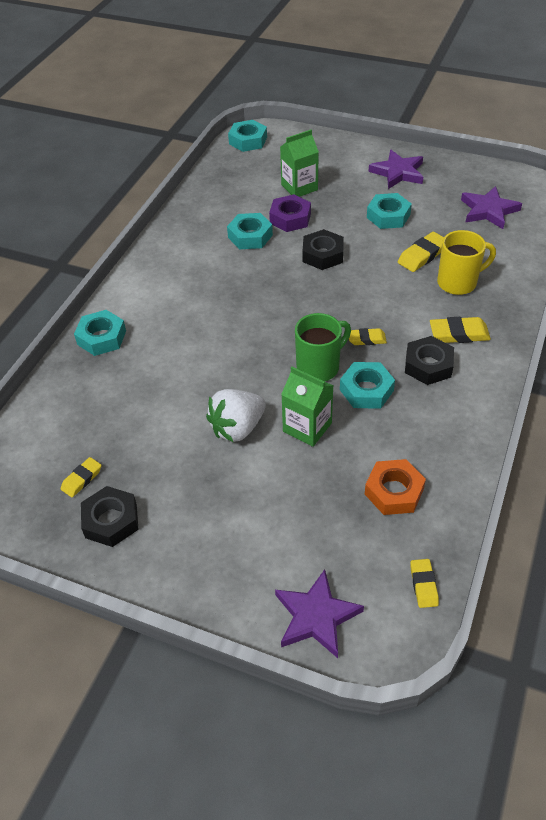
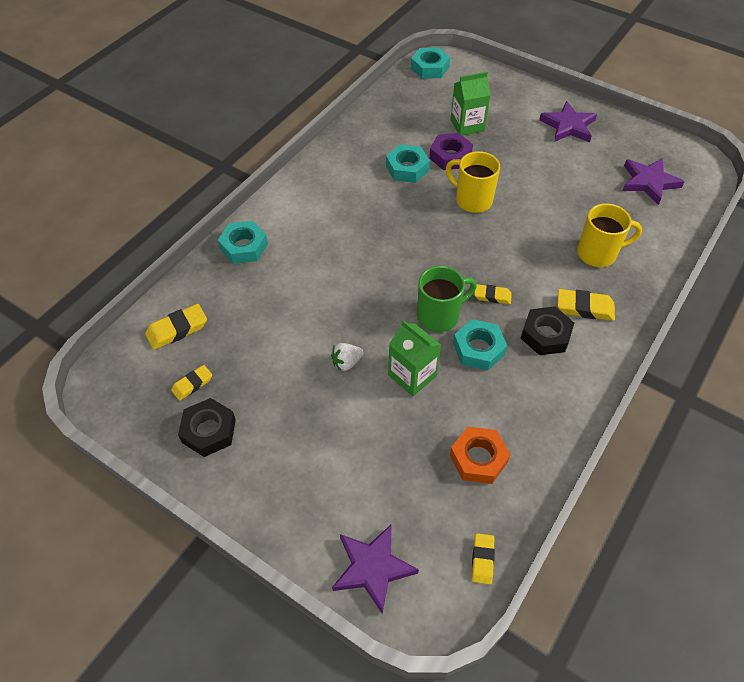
camera: 10 degrees right, 5 degrees up
(237, 428) = (346, 363): white strawberry -> white strawberry, size x0.56
(322, 255) = (472, 200): black nut -> yellow mug
(388, 216) = (546, 170): turquoise nut -> none
(422, 255) = (570, 218): yellow eraser -> yellow eraser (177, 330)

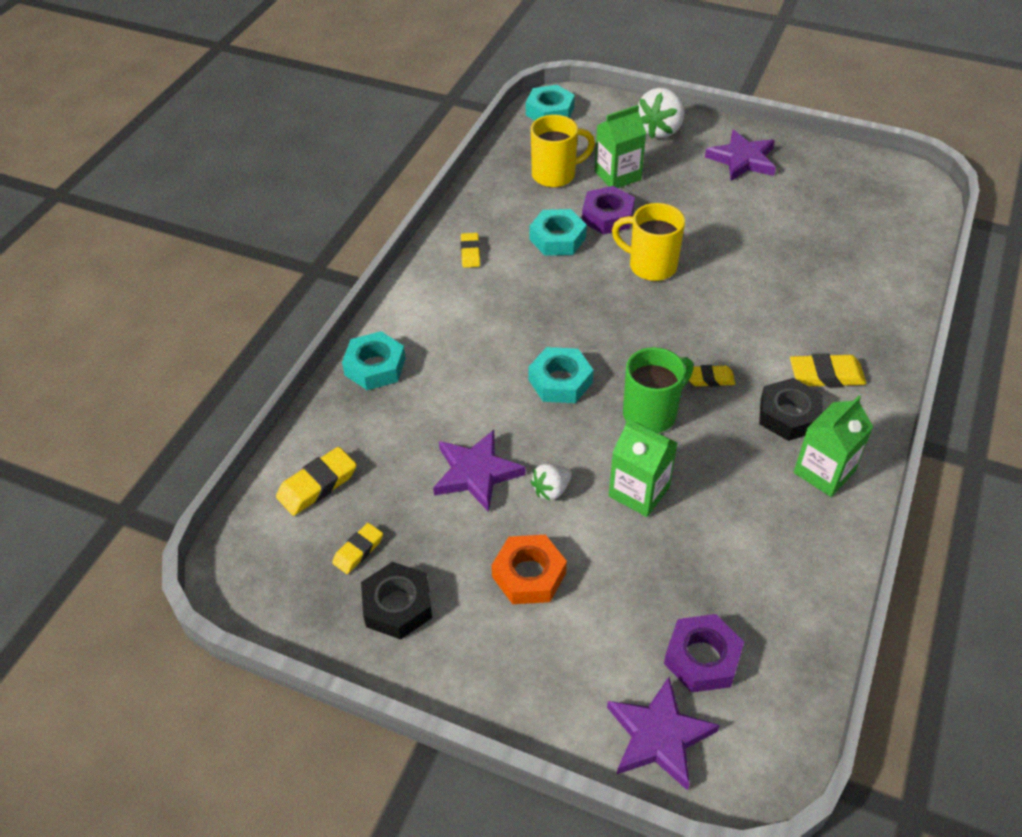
camera: 10 degrees left, 5 degrees down
(423, 514) = (702, 658): none -> purple nut
(478, 349) = (712, 445): turquoise nut -> turquoise nut (560, 381)
(478, 458) = (750, 578): orange nut -> orange nut (529, 575)
(482, 560) = (792, 700): yellow eraser -> yellow eraser (470, 253)
(510, 94) = (660, 130): none -> white strawberry
(560, 384) = (824, 472): none -> green carton
(598, 253) = (823, 308): yellow mug -> yellow mug (555, 175)
(649, 182) = (859, 214): purple star -> purple star (476, 473)

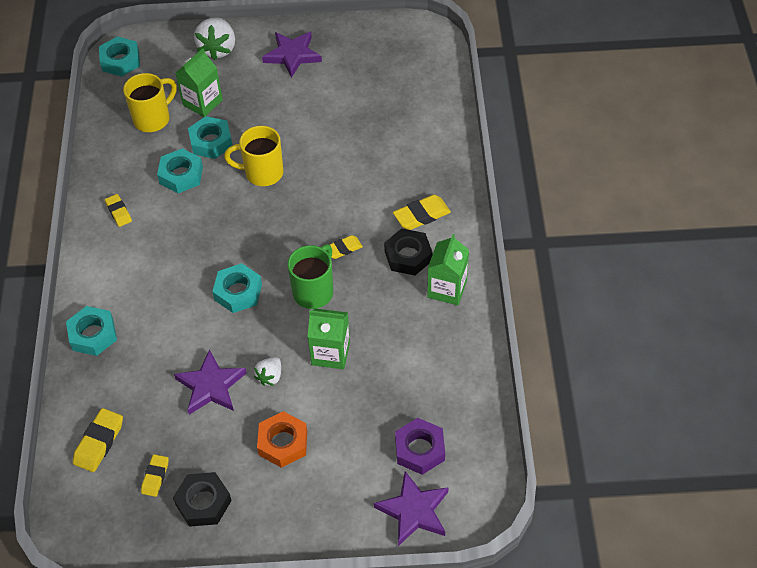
camera: 25 degrees left, 5 degrees up
(607, 216) = (211, 142): purple nut -> turquoise nut

